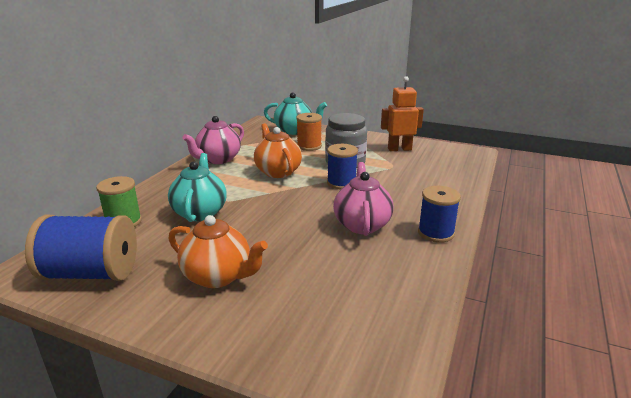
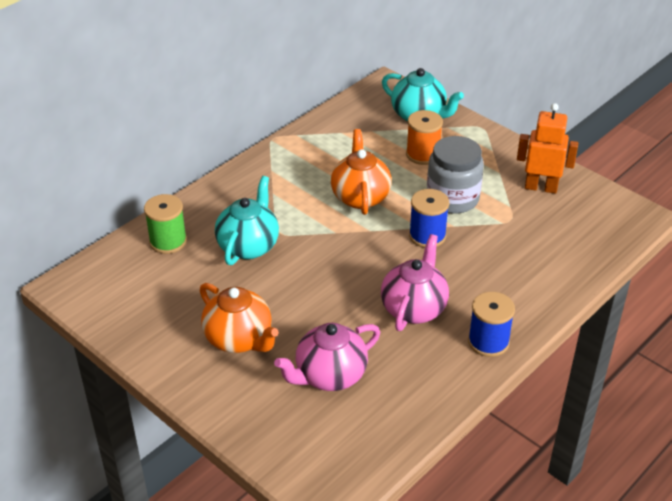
camera: 20 degrees right, 15 degrees up
(91, 273) = (127, 304): blue spool -> none
(218, 159) = (297, 157): pink teapot -> pink teapot (329, 376)

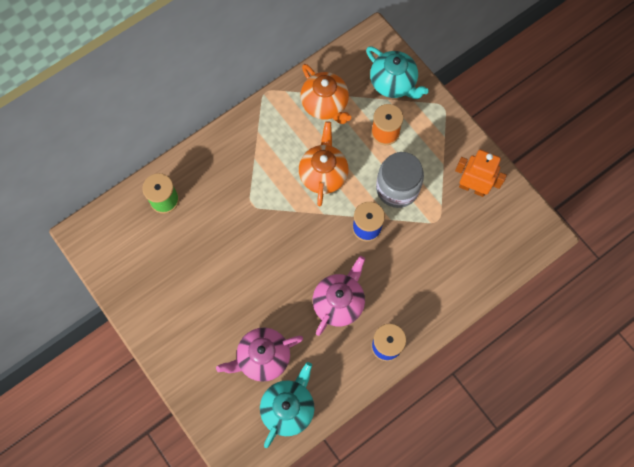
camera: 10 degrees right, 30 degrees up
(239, 339) = (203, 311): orange teapot -> orange teapot (325, 105)
(248, 246) = (225, 215): turquoise teapot -> turquoise teapot (288, 408)

